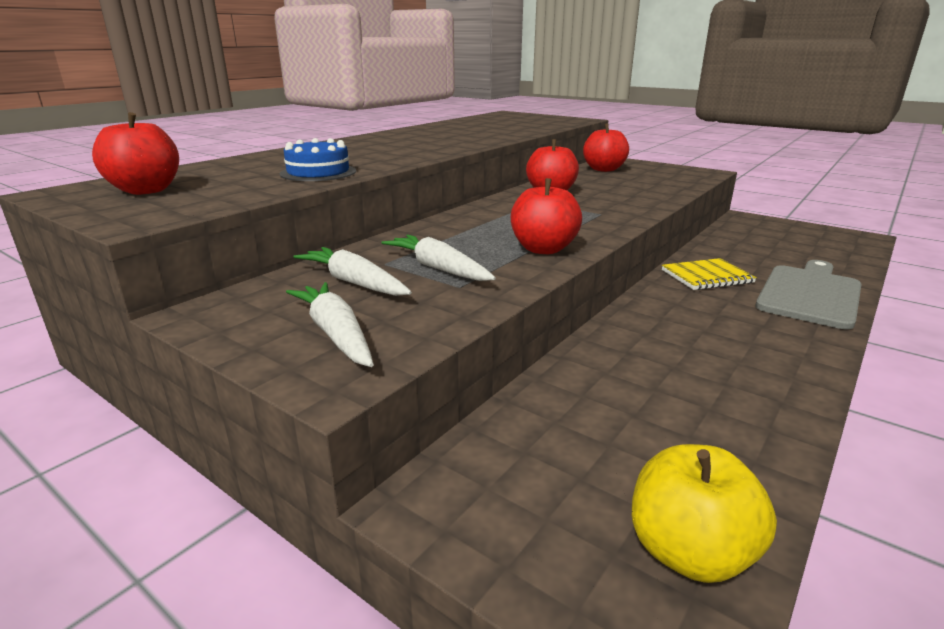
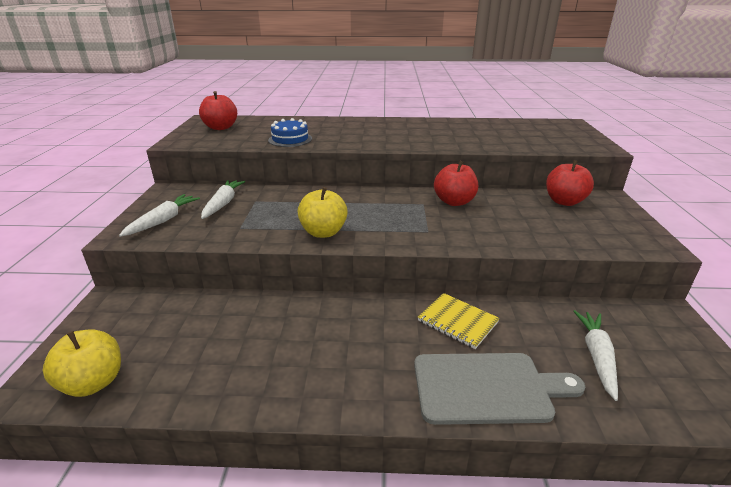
camera: 55 degrees right, 5 degrees up
(438, 268) = (260, 215): white carrot -> white carrot (596, 356)
(543, 249) = (323, 232): red apple -> yellow apple

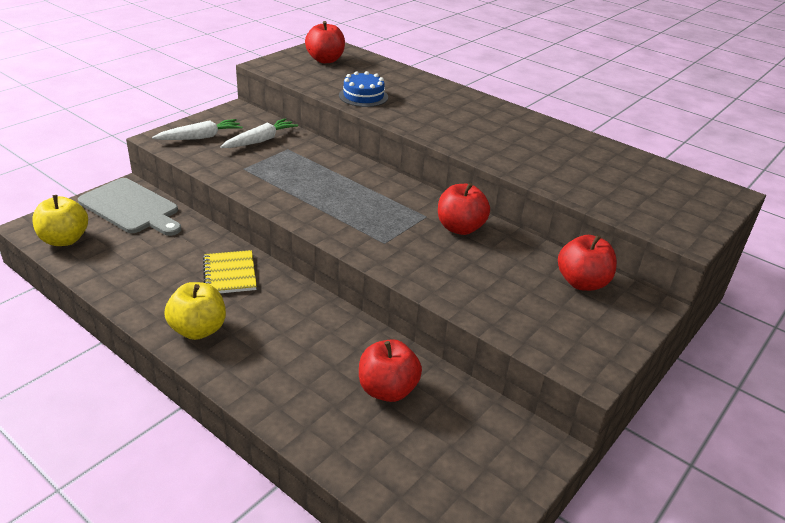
camera: 35 degrees right, 5 degrees up
(323, 232) = (297, 202): yellow apple -> yellow apple (198, 330)
(457, 321) = (335, 336): yellow notebook -> yellow notebook (230, 274)
(487, 388) = (281, 389): grey cutting board -> grey cutting board (131, 208)
(546, 337) = (387, 390): none -> red apple
(596, 356) = (405, 428): white carrot -> none

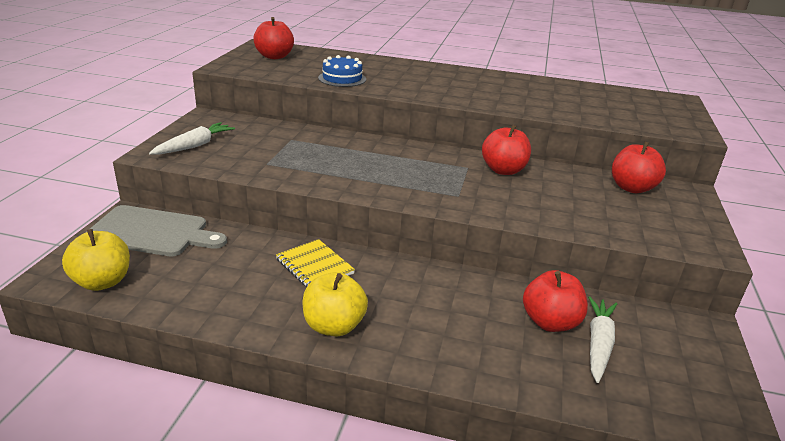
camera: 25 degrees left, 5 degrees down
(260, 140) = (257, 137): white carrot -> white carrot (598, 343)

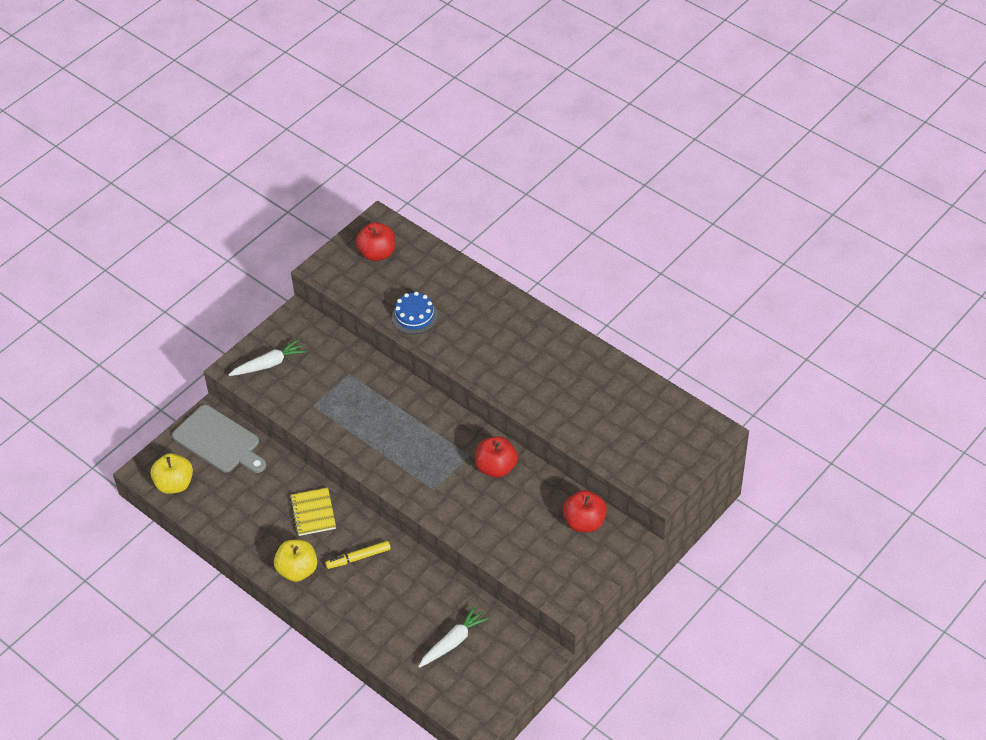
camera: 30 degrees right, 20 degrees up
(404, 293) = (358, 558): none -> yellow marker
(550, 322) = (436, 615): red apple -> none

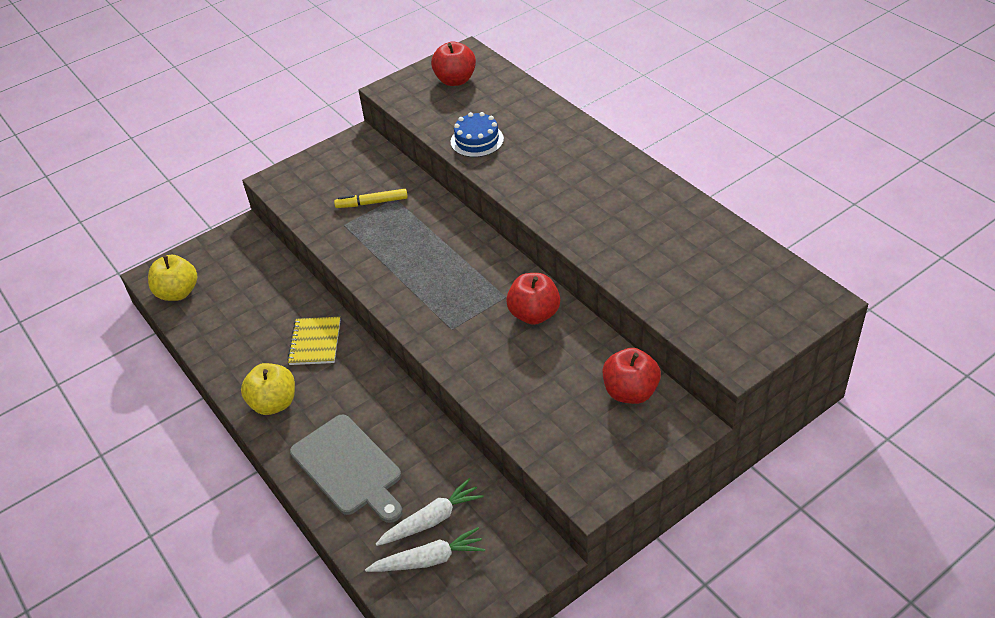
camera: 15 degrees right, 5 degrees down
(219, 441) = (242, 256): grey cutting board -> grey cutting board (348, 468)
(269, 364) = (312, 180): white carrot -> white carrot (429, 559)
(358, 558) = (349, 399): yellow marker -> yellow marker (372, 203)

